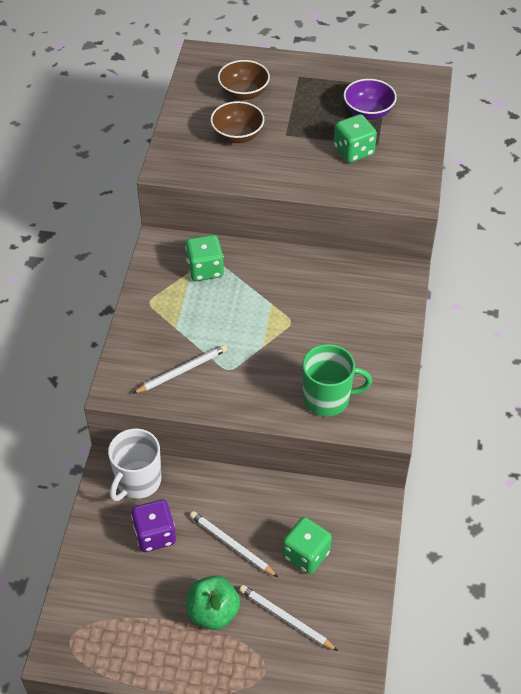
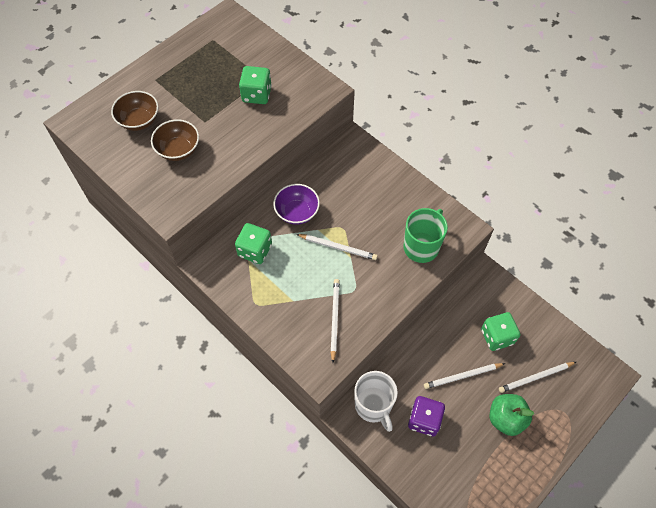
camera: 55 degrees left, 10 degrees up
(265, 330) = (338, 247): none -> white pencil
(368, 112) = (228, 64): purple bowl -> purple bowl (297, 212)

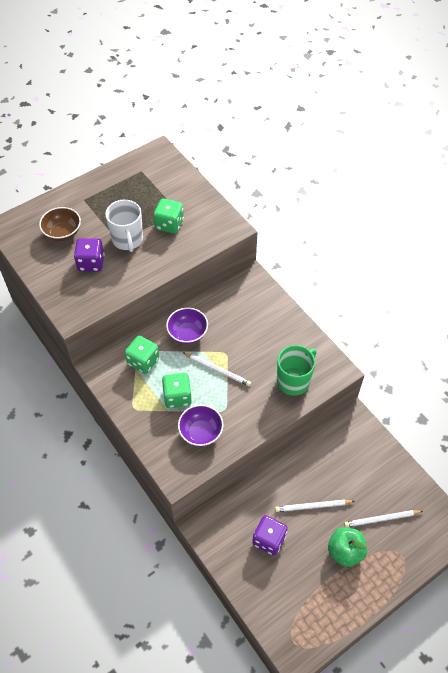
camera: 10 degrees right, 5 degrees down
(178, 150) = (91, 263): brown bowl -> purple dice
(334, 319) = (201, 432): white pencil -> purple bowl
(373, 405) = (225, 519): white mug -> white mug (128, 240)
(497, 336) = (353, 476): green dice -> green dice (177, 397)

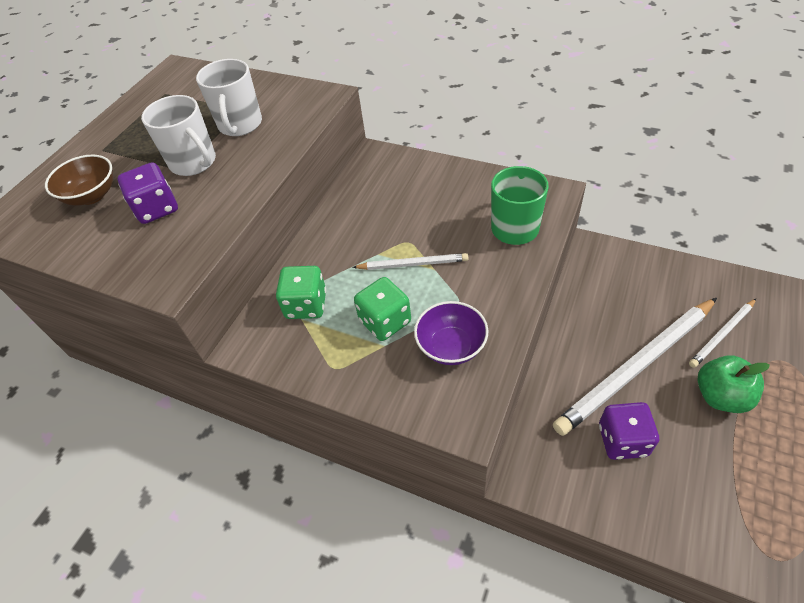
camera: 25 degrees left, 5 degrees down
(169, 224) = (240, 125): green dice -> white mug
(187, 333) = (342, 245): purple bowl -> none
(312, 506) = (636, 367): white pencil -> white pencil, size x2.01

